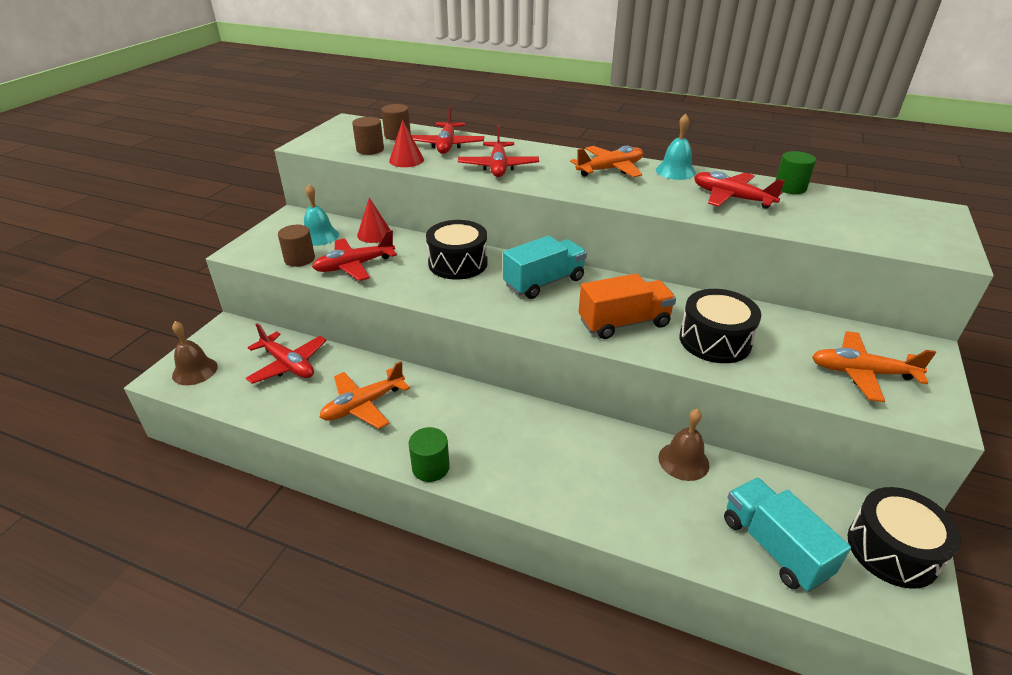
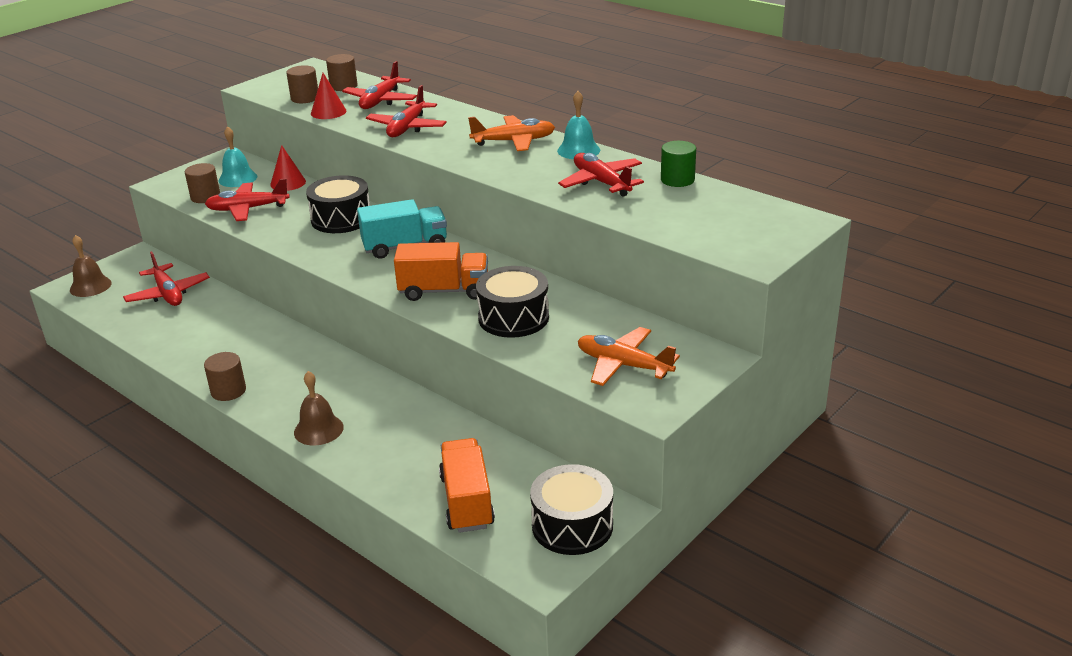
camera: 20 degrees right, 5 degrees down
(363, 405) = (208, 335): orange plane -> none
(430, 467) = (228, 391): green cylinder -> brown cylinder
(683, 461) = (450, 427): brown bell -> brown bell (318, 429)
(774, 547) = (467, 501): turquoise truck -> orange truck

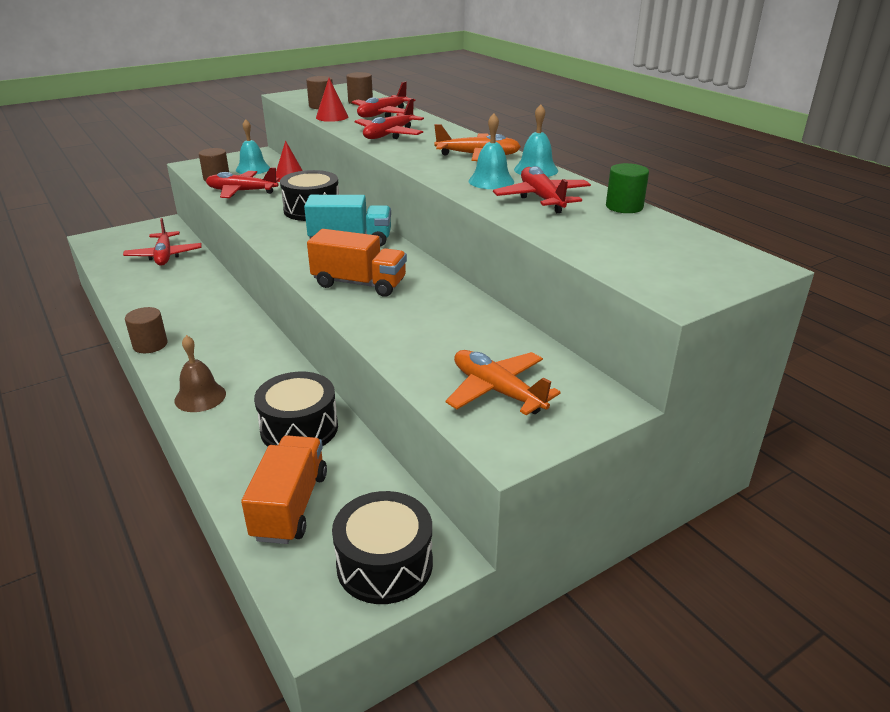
camera: 15 degrees right, 0 degrees up
(90, 286) = (112, 240): brown bell -> none
(513, 318) = (410, 320): black drum -> black drum (299, 428)
(544, 170) = (491, 181): none -> turquoise bell

